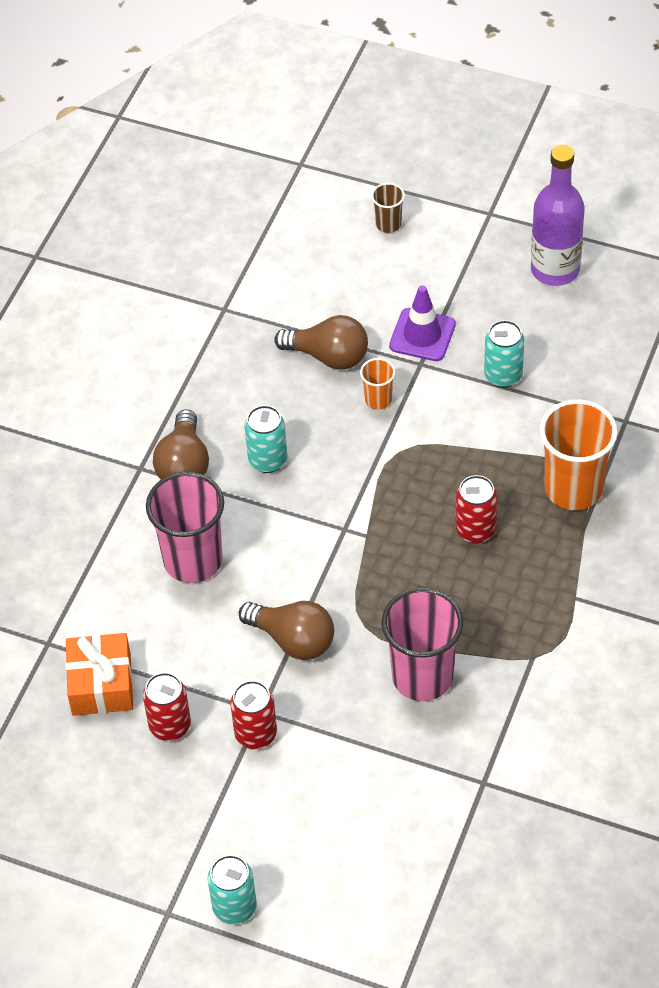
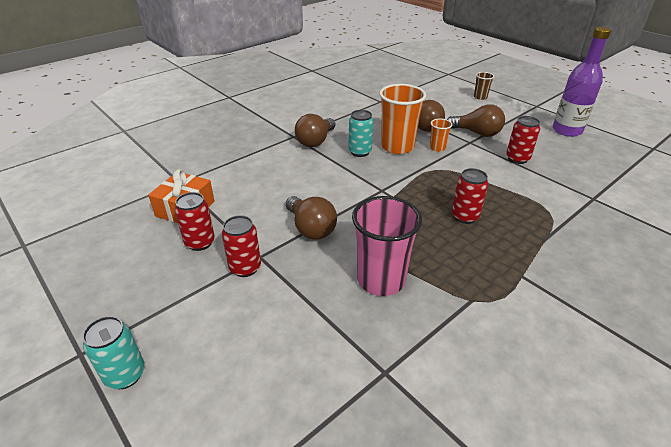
camera: 25 degrees right, 15 degrees down
(193, 560) = (286, 176): pink cup -> none
(422, 335) = (477, 133): purple traffic cone -> brown light bulb
(503, 376) = (517, 159): turquoise can -> red can
(573, 488) = (544, 218): orange cup -> orange cup (397, 147)

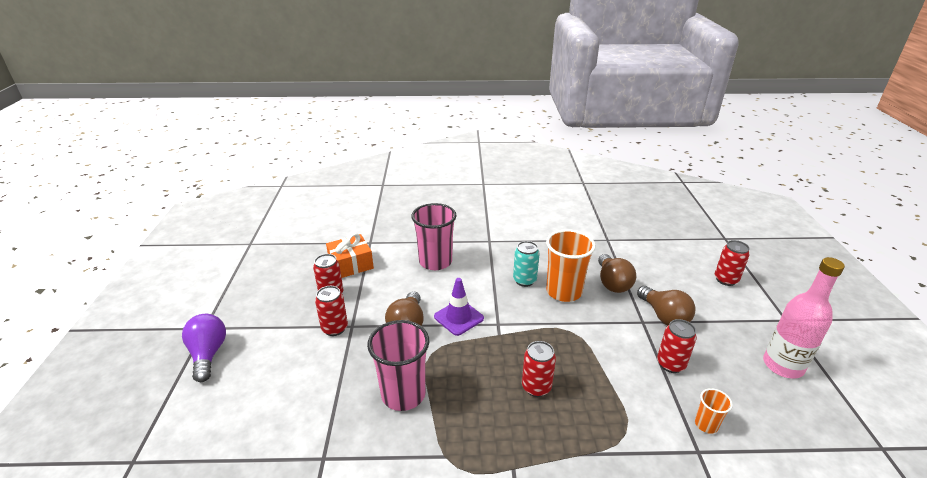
camera: 40 degrees right, 5 degrees down
(125, 375) = (208, 354): turquoise can -> purple light bulb
(268, 170) = (435, 262): none -> pink cup
(315, 141) = (501, 253): brown light bulb -> none
(346, 201) = (458, 317): none -> purple traffic cone
(437, 148) = (600, 311): orange cup -> orange cup (706, 424)
(480, 97) = (726, 280): brown cup -> red can
(567, 130) = (782, 366): purple bottle -> pink bottle

